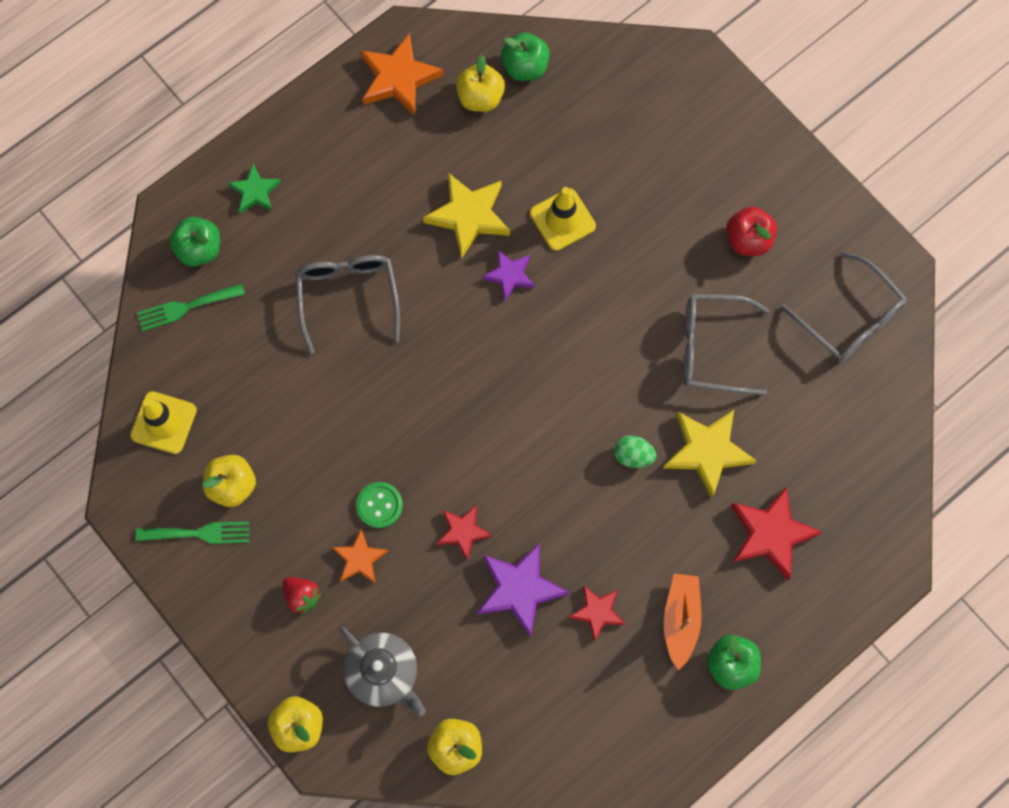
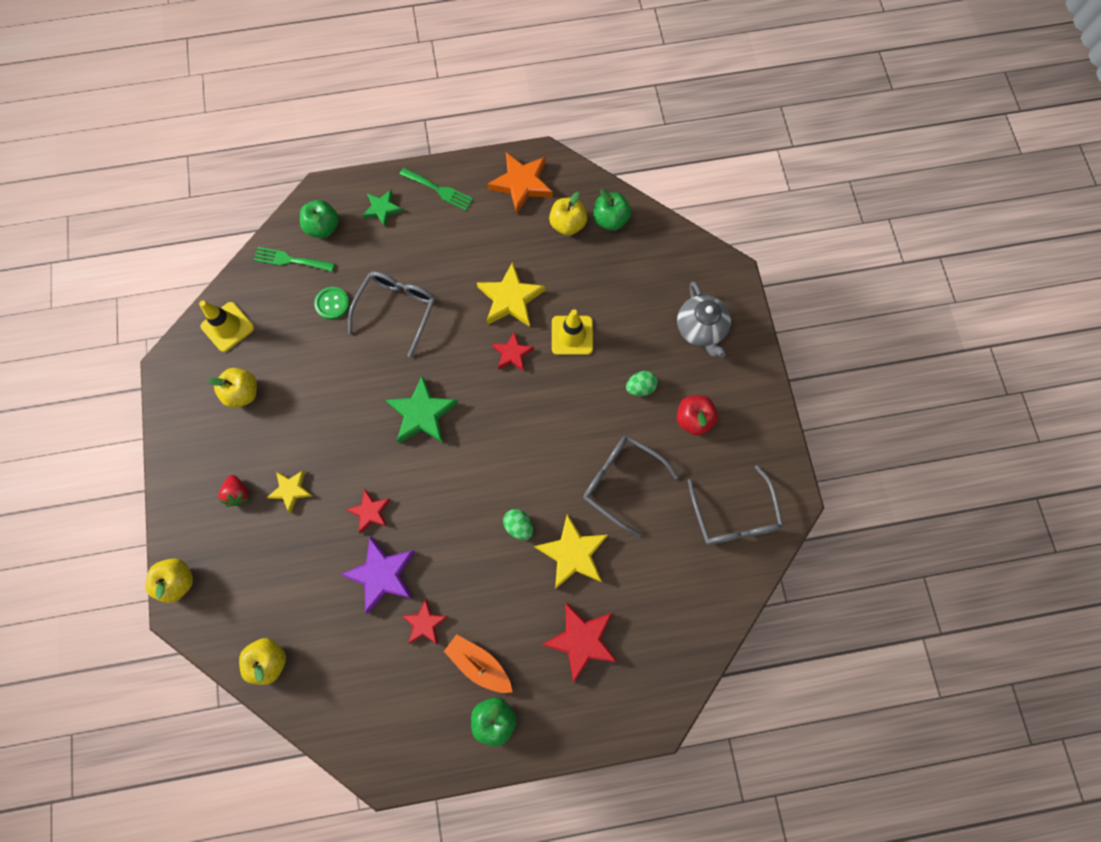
camera: 30 degrees right, 0 degrees up
(199, 533) = (201, 412): green fork -> green fork (439, 190)
(359, 559) = (291, 490): orange star -> yellow star
(379, 505) = (327, 461): green button -> green button (332, 304)
(384, 673) = (256, 579): grey teapot -> grey teapot (700, 329)
(451, 395) = (422, 413): none -> green star
(509, 275) = (512, 354): purple star -> red star
(671, 236) = (640, 387): none -> green egg
(680, 619) = (479, 664): orange boat -> orange boat turned 90 degrees counterclockwise

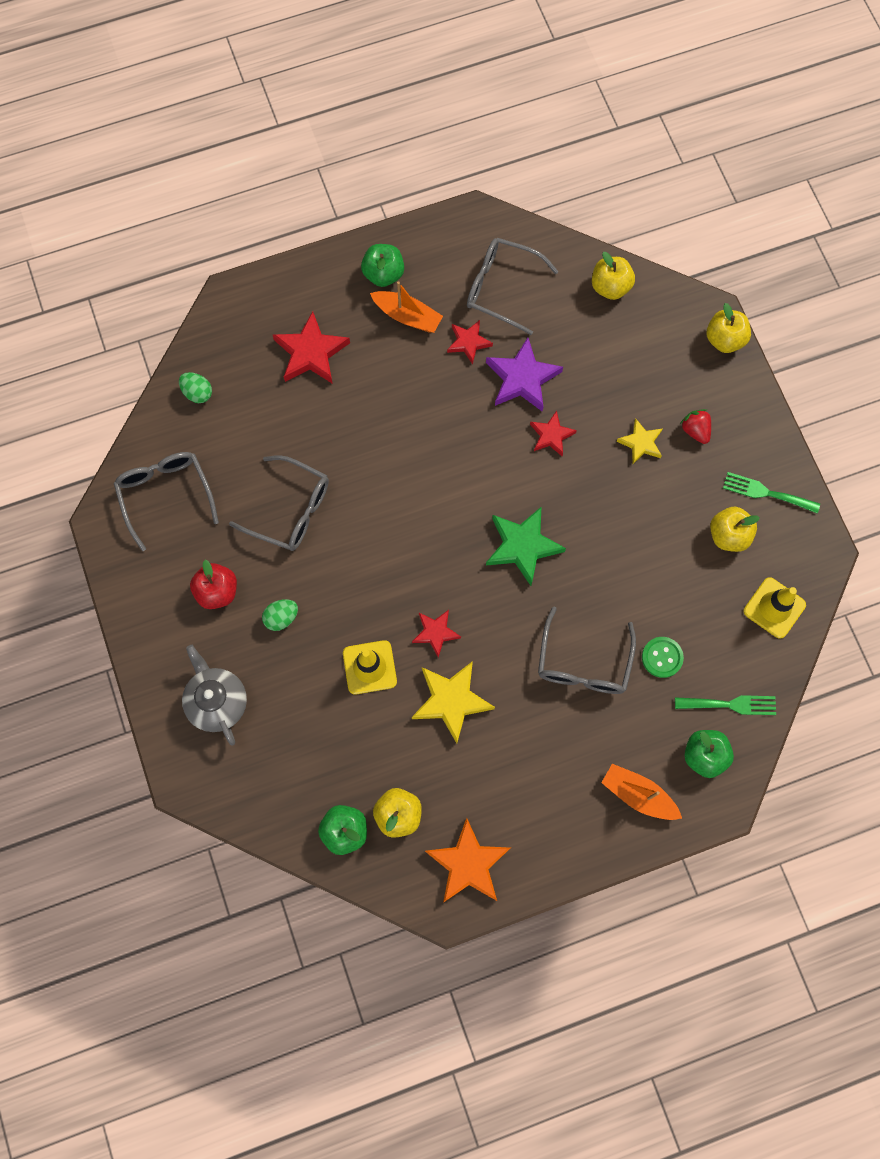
camera: 170 degrees right, 0 degrees up
(378, 679) = (501, 288): none -> grey glasses
(382, 209) = (638, 795): green star -> orange boat
(439, 190) = (572, 835): green fork -> green fork (766, 493)
(519, 526) = (392, 447): green egg -> green egg (197, 393)
(572, 553) = (332, 430): yellow star -> none

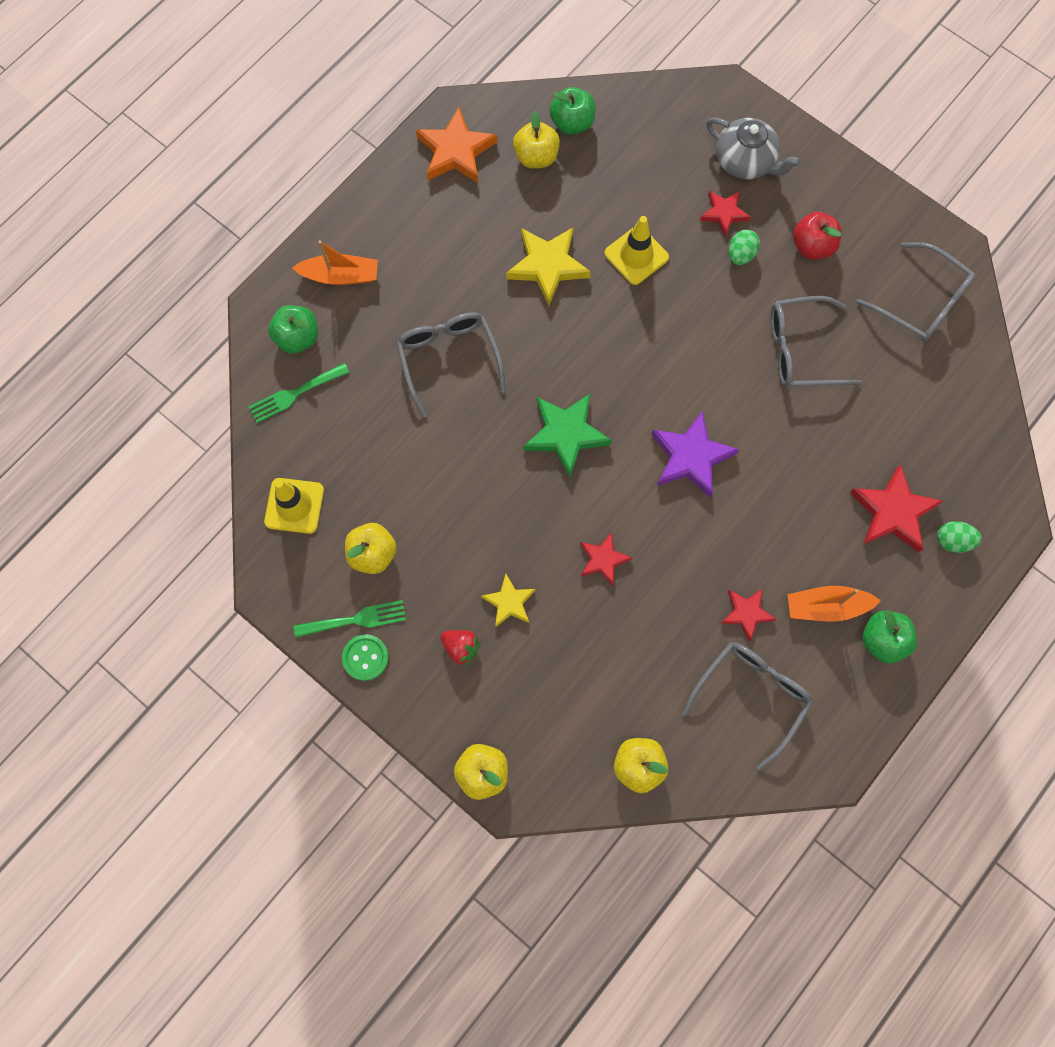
camera: 150 degrees right, 0 degrees up
(197, 393) = (968, 411): green egg -> green egg (953, 541)
(435, 633) = (597, 314): red star -> red star (724, 213)
(501, 288) = (751, 696): grey glasses -> grey glasses turned 45 degrees counterclockwise
(522, 378) = (668, 605): purple star -> purple star (691, 457)
(662, 657) = (379, 402): green button -> green button (365, 658)

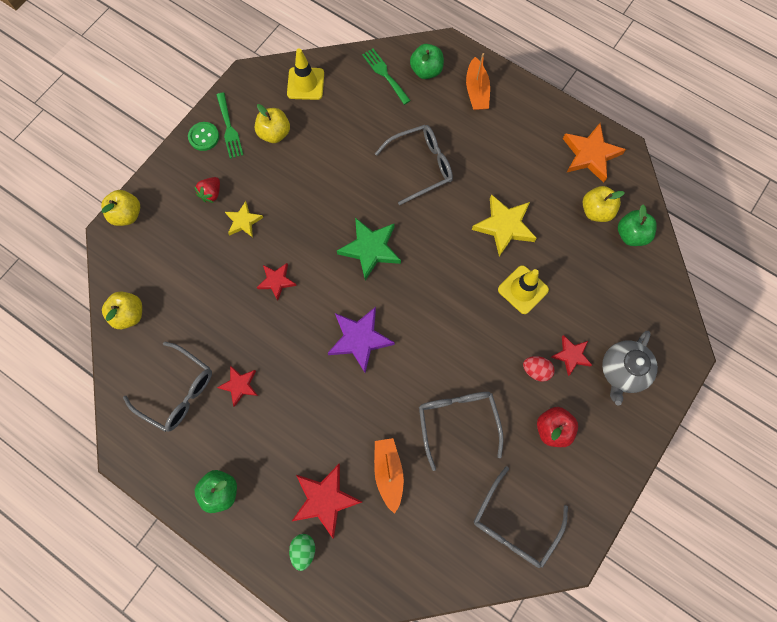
camera: 85 degrees right, 0 degrees up
(741, 255) = (536, 370): green egg -> red egg
(826, 606) = (246, 446): orange boat -> orange boat (388, 472)

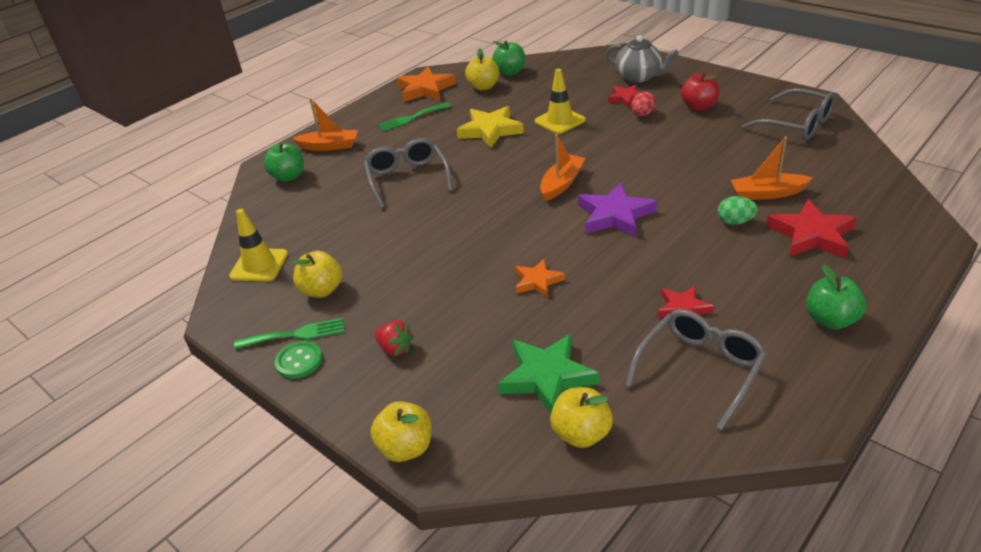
camera: 80 degrees left, 35 degrees down
(243, 221) = (446, 314): yellow star -> none
(276, 281) = (537, 281): red star -> orange star
(303, 550) = (877, 249): green egg -> green egg (735, 222)
(370, 249) = (503, 210): green star -> green star (547, 377)
(384, 74) = (278, 204): green fork -> green fork (412, 118)
(410, 295) = (562, 183): none -> orange boat
(457, 421) = (701, 154): grey glasses -> none

